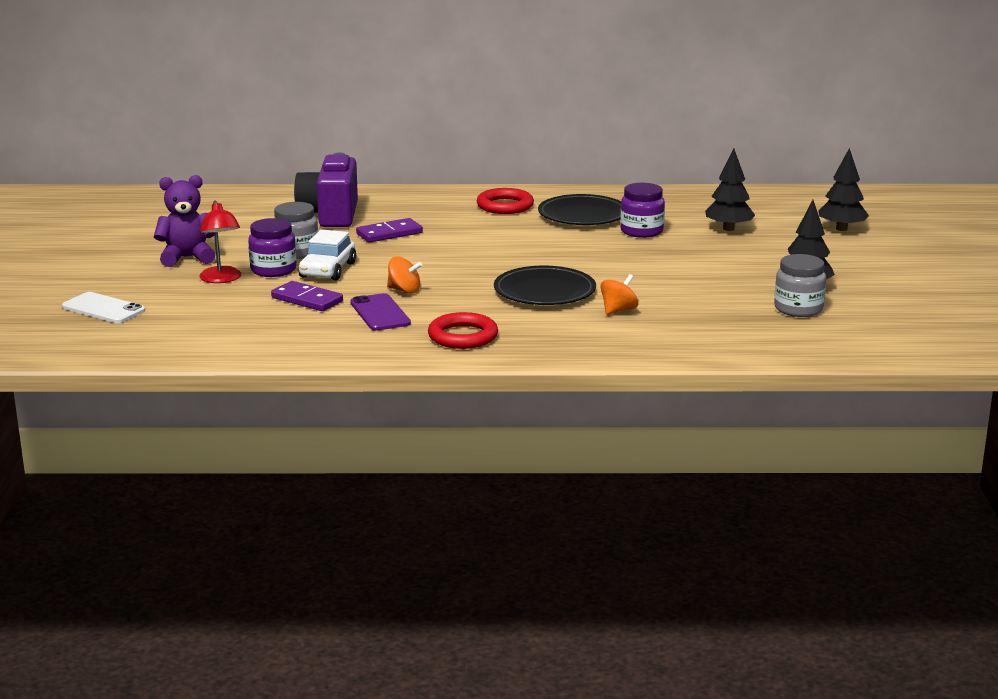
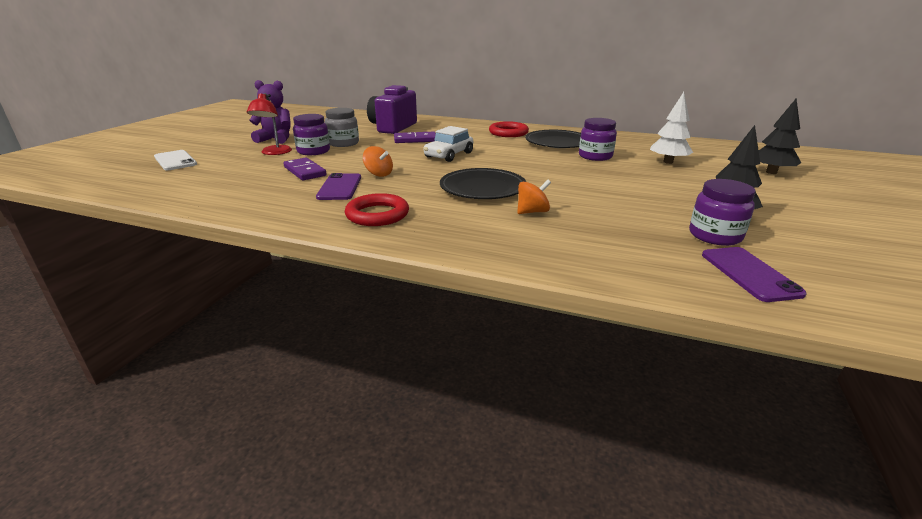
camera: 20 degrees right, 5 degrees up
(328, 270) = (347, 155): white car -> white car (449, 155)
(728, 229) = (668, 162): black tree -> white tree
(798, 309) = (715, 236): grey jar -> purple jar
(831, 337) = (749, 274): none -> purple phone

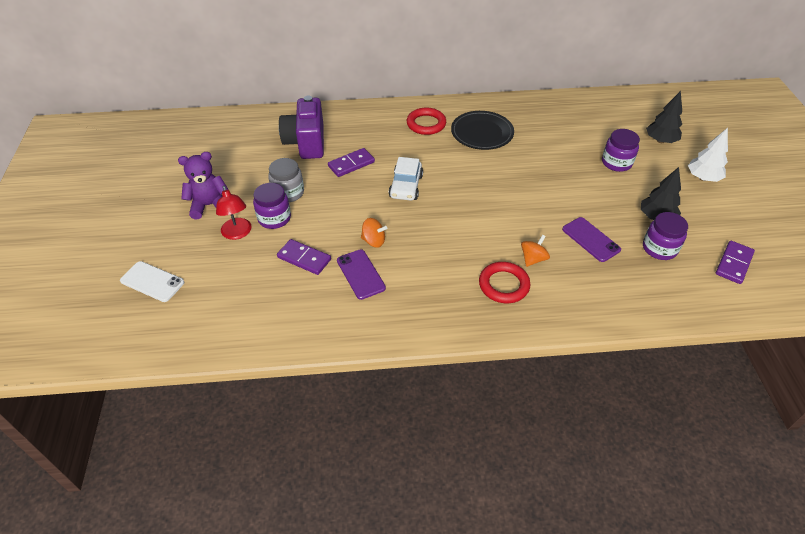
camera: 25 degrees left, 20 degrees up
(377, 214) = (427, 304): red ring -> red ring (503, 285)
(482, 188) = (475, 236): black plate -> none
(595, 156) = (526, 151): purple jar -> purple jar (616, 163)
(668, 162) = (585, 145): white tree -> white tree (703, 178)
(749, 274) = (693, 286): purple phone -> purple phone (590, 239)
(836, 269) = (733, 263): none -> purple domino

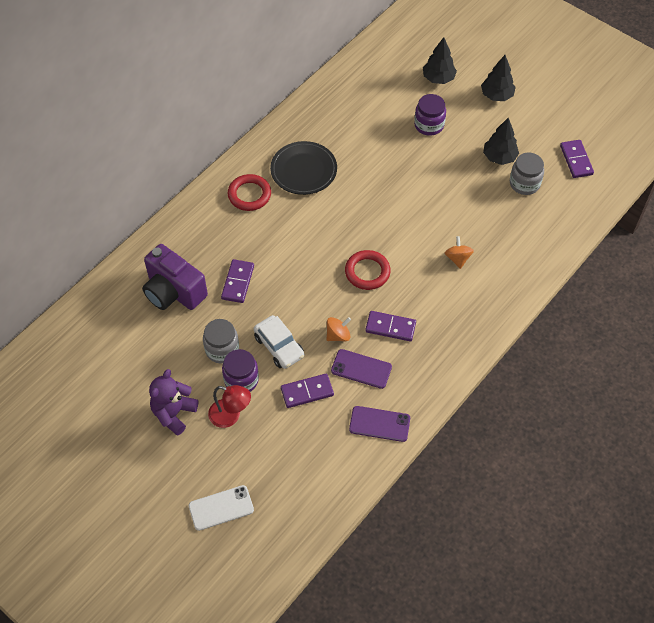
camera: 45 degrees left, 10 degrees up
(406, 186) = (305, 268): white car -> white car (279, 346)
(418, 264) = (390, 327): none -> purple domino
(503, 285) = (461, 295): red ring -> red ring (367, 272)
(590, 239) = (477, 211): purple phone -> purple phone (379, 424)
(659, 248) = (524, 183): purple jar -> grey jar
(703, 178) = (496, 95): white tree -> black tree

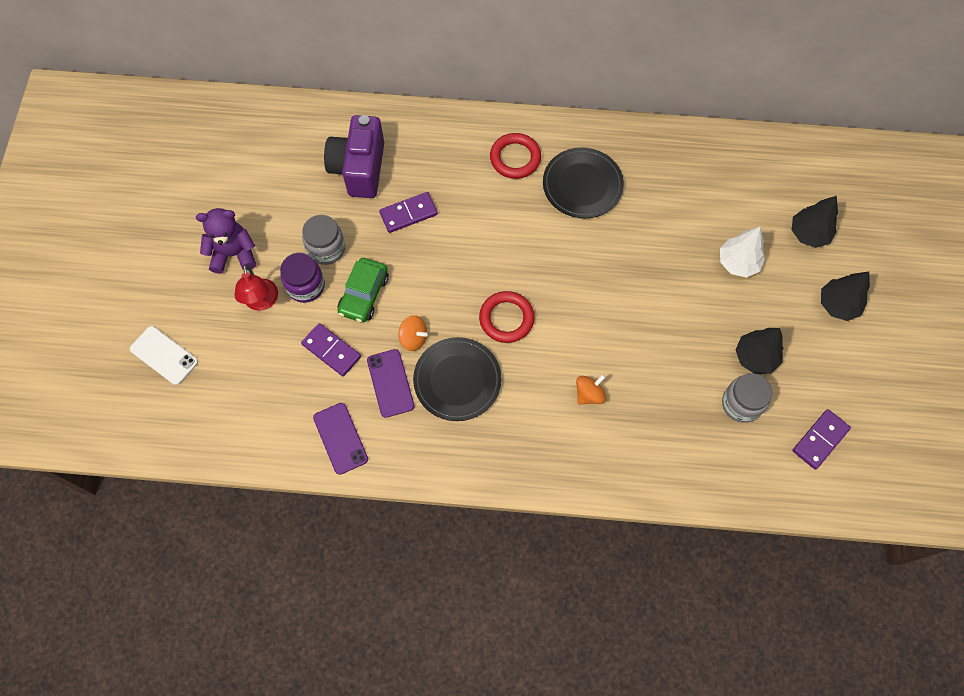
camera: 55 degrees right, 10 degrees up
(279, 346) = (364, 294): white car -> green car
(390, 327) = (457, 380): purple domino -> black plate
(429, 125) = (738, 263): purple jar -> white tree

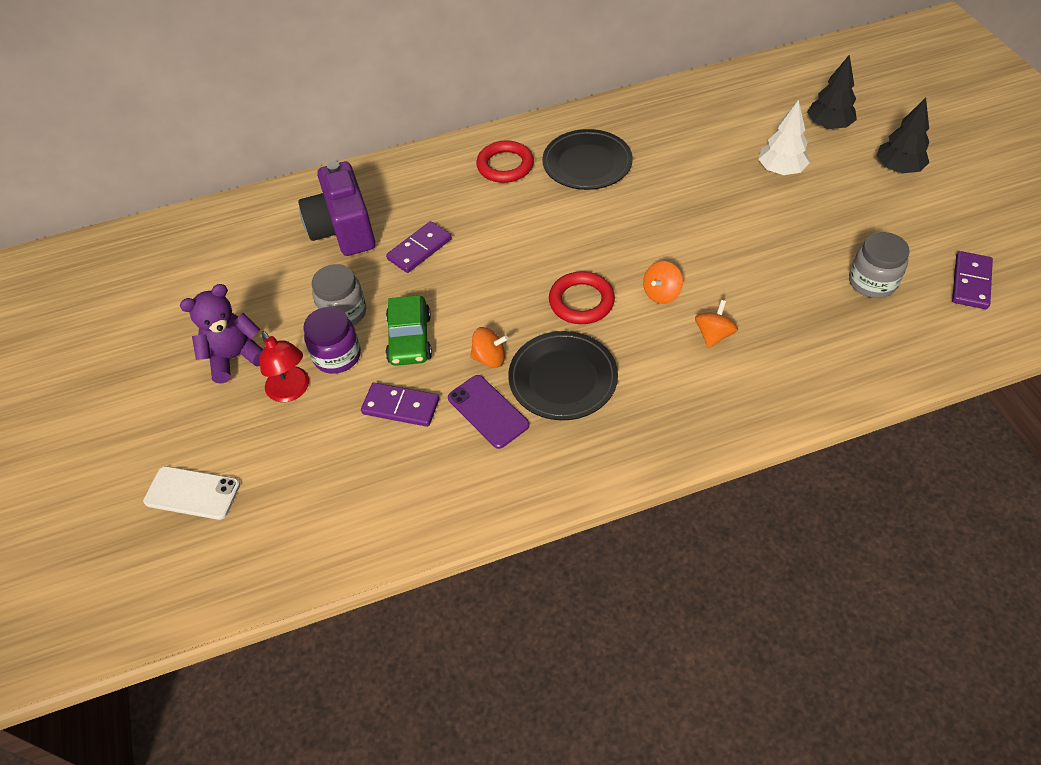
camera: 20 degrees left, 15 degrees down
(340, 438) = (459, 492): purple phone -> none
(571, 339) = (661, 293): none -> orange spinning top
(755, 357) = (855, 238): black tree -> none

